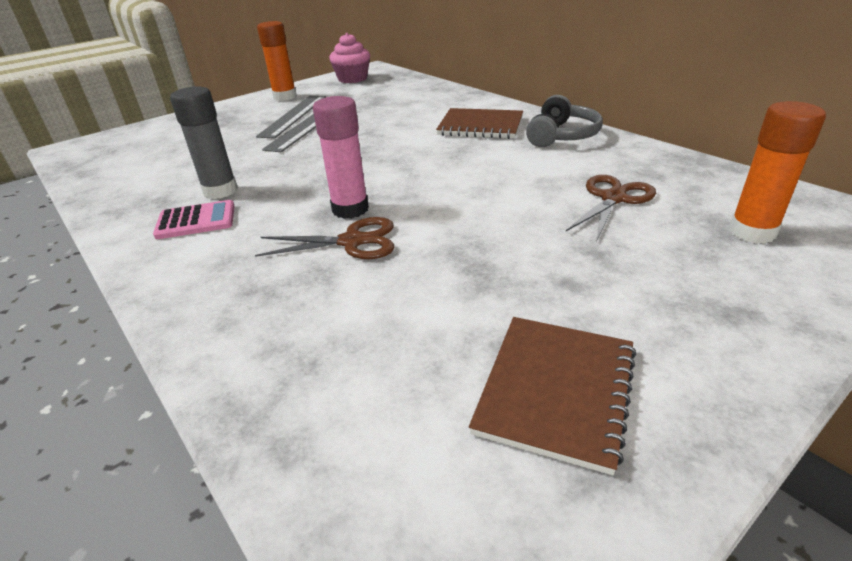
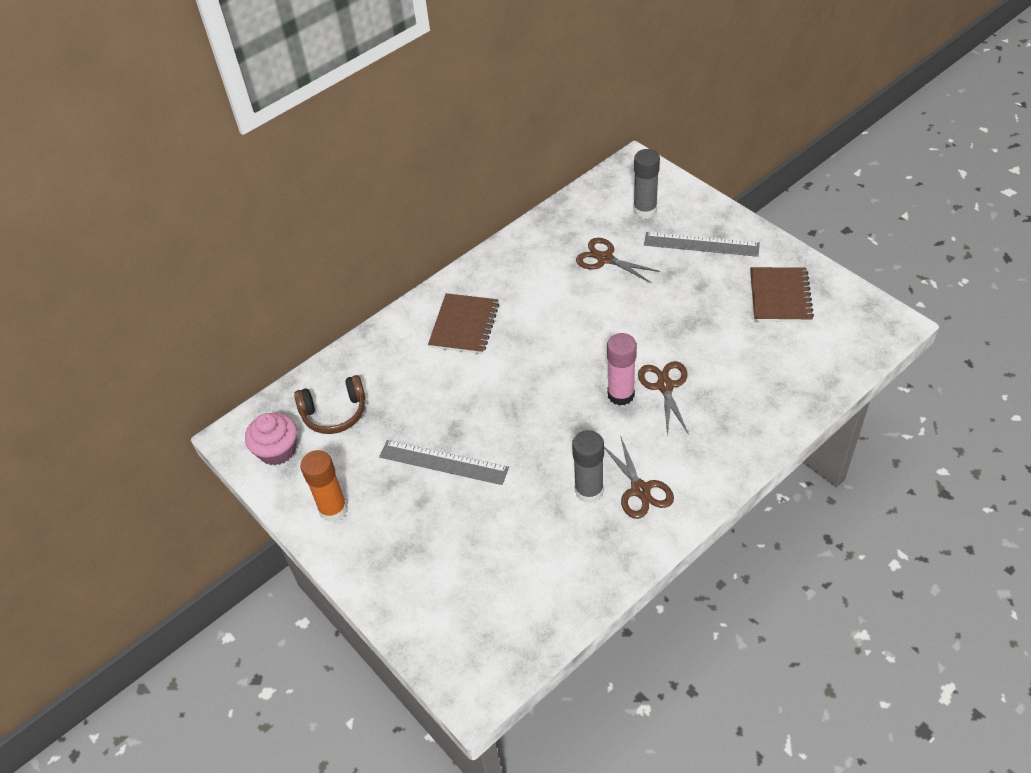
camera: 90 degrees left, 15 degrees up
(196, 221) = (640, 490): pink calculator -> brown scissors
(294, 115) = (405, 482): grey ruler -> grey ruler (701, 244)
(382, 90) = (334, 413): none -> brown headphones
(555, 390) = (780, 296): brown notebook -> brown notebook turned 75 degrees clockwise
(561, 136) = (495, 275): grey headphones -> none
(752, 232) = (645, 210): orange glue stick -> grey glue stick

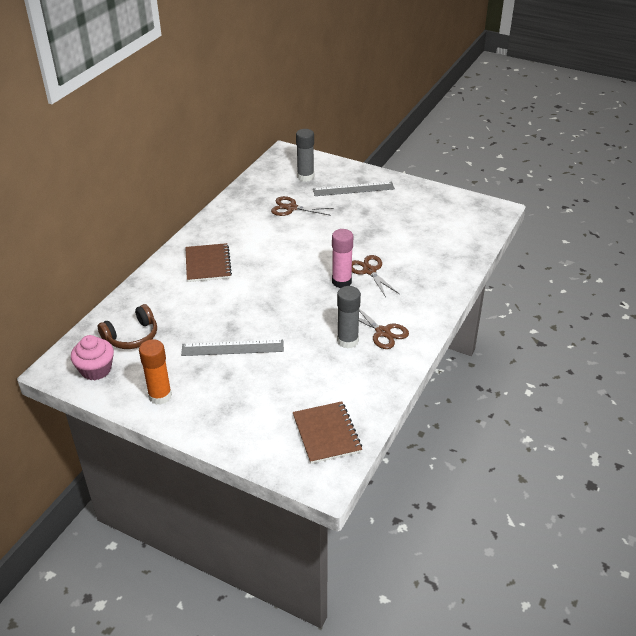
camera: 25 degrees left, 10 degrees down
(780, 296) = (419, 208): brown notebook -> brown notebook (326, 434)

